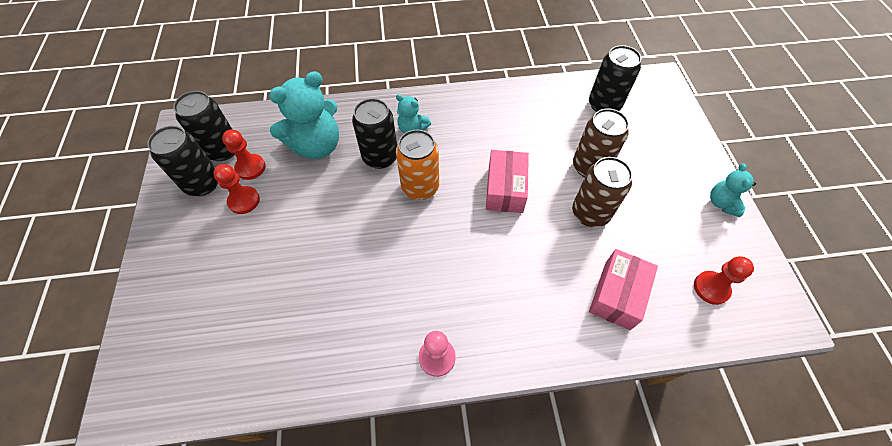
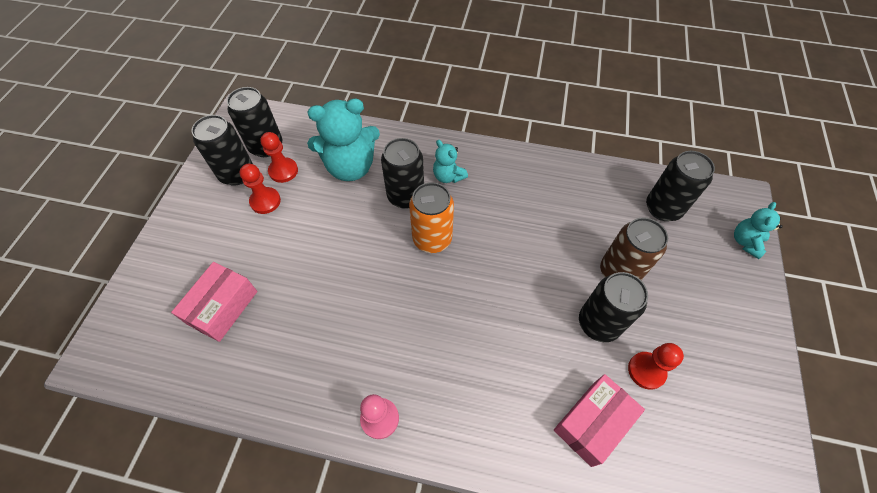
camera: 20 degrees right, 0 degrees up
(505, 189) = (517, 268): pink box -> pink box (223, 307)
(590, 213) = (598, 323): brown can -> black can
(711, 288) = (704, 455): red pawn -> red pawn (646, 371)
(722, 203) = (758, 362): turquoise teddy bear -> turquoise teddy bear (745, 242)

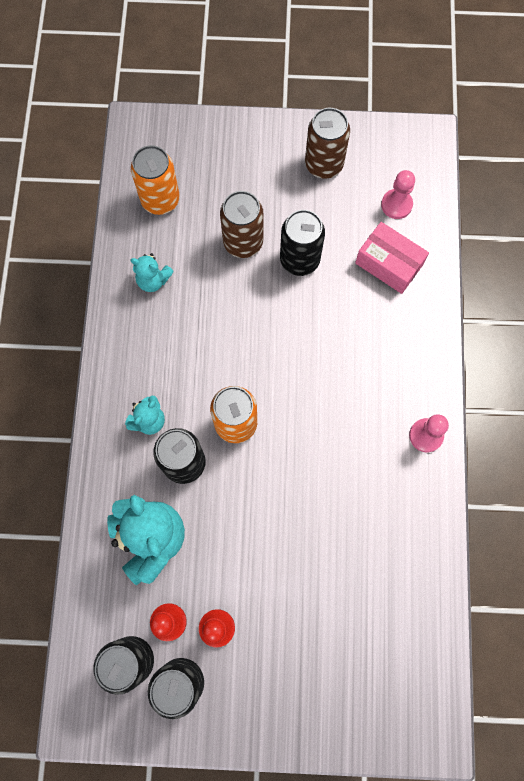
camera: 100 degrees left, 15 degrees up
(223, 307) = (356, 623): pink box -> none
(646, 371) = (335, 222): red pawn -> none
(663, 208) = (160, 200): black can -> orange can
(675, 452) = (396, 205): none -> pink pawn
(723, 372) = (324, 164): none -> brown can
(745, 242) = (189, 131): turquoise teddy bear -> turquoise teddy bear (153, 280)

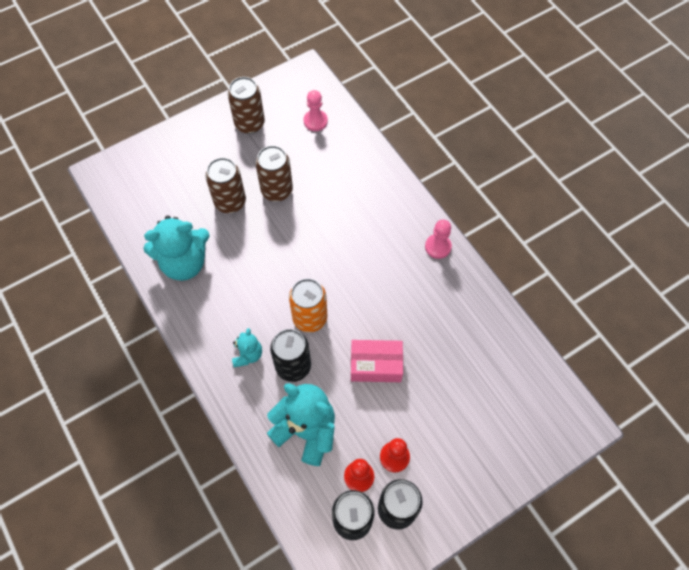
camera: 35 degrees left, 10 degrees down
(153, 280) = (184, 263): turquoise teddy bear -> turquoise teddy bear, size x1.94
(160, 200) = (151, 209): orange can -> none
(299, 260) = (277, 190): black can -> brown can
(389, 264) = (337, 159): pink box -> pink box (376, 365)

